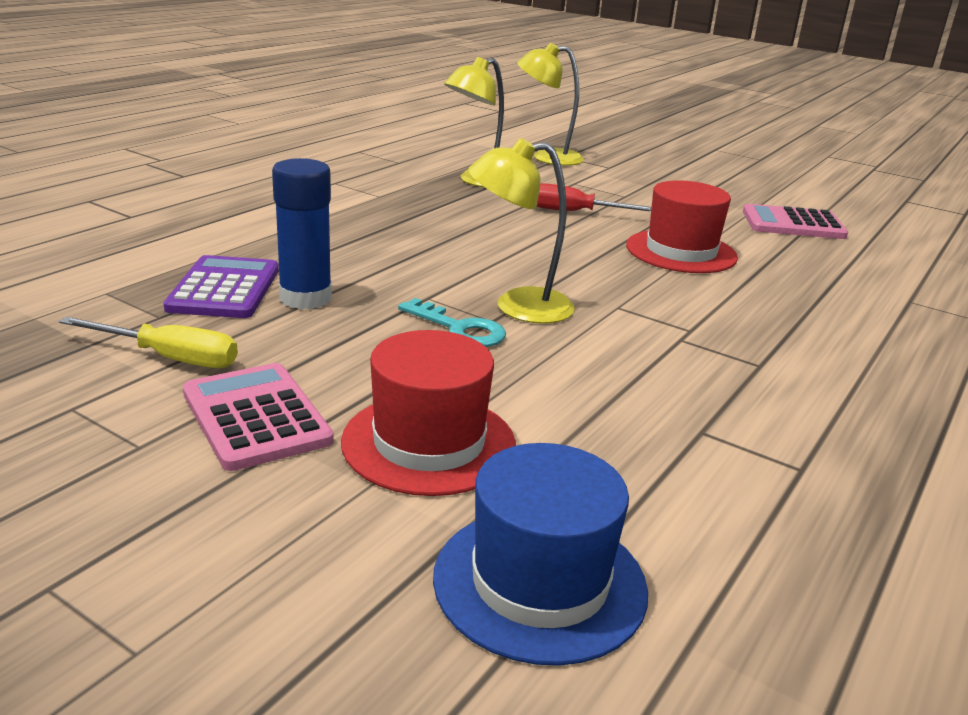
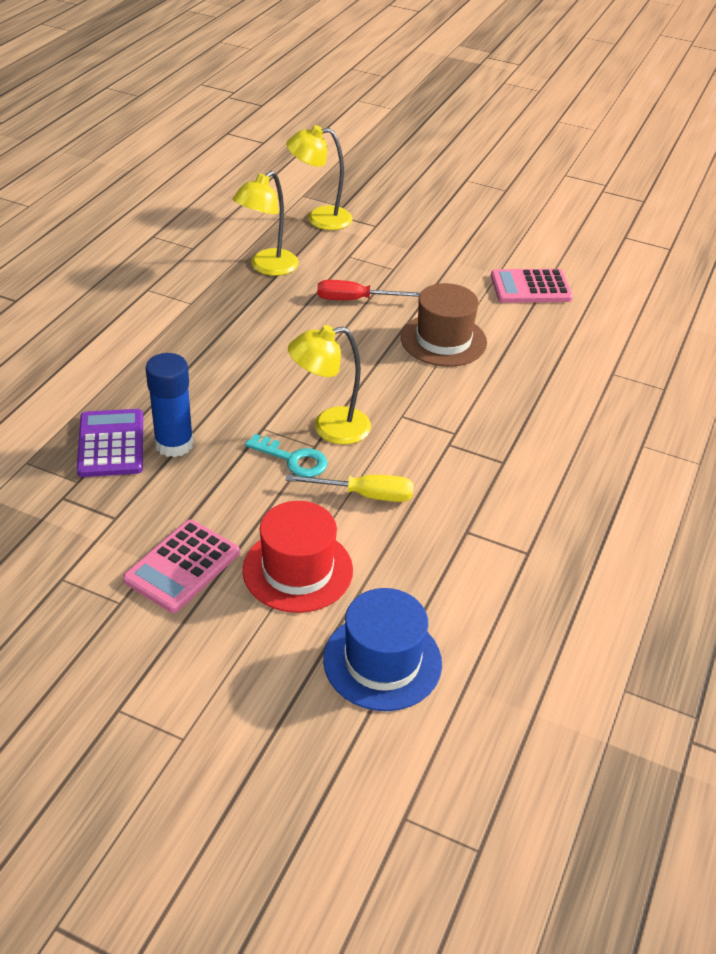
camera: 10 degrees left, 15 degrees up
(170, 358) = (104, 522): yellow screwdriver -> yellow screwdriver (365, 495)
(256, 417) = (182, 566): pink calculator -> pink calculator turned 105 degrees counterclockwise
(681, 251) = (443, 340): red hat -> brown hat

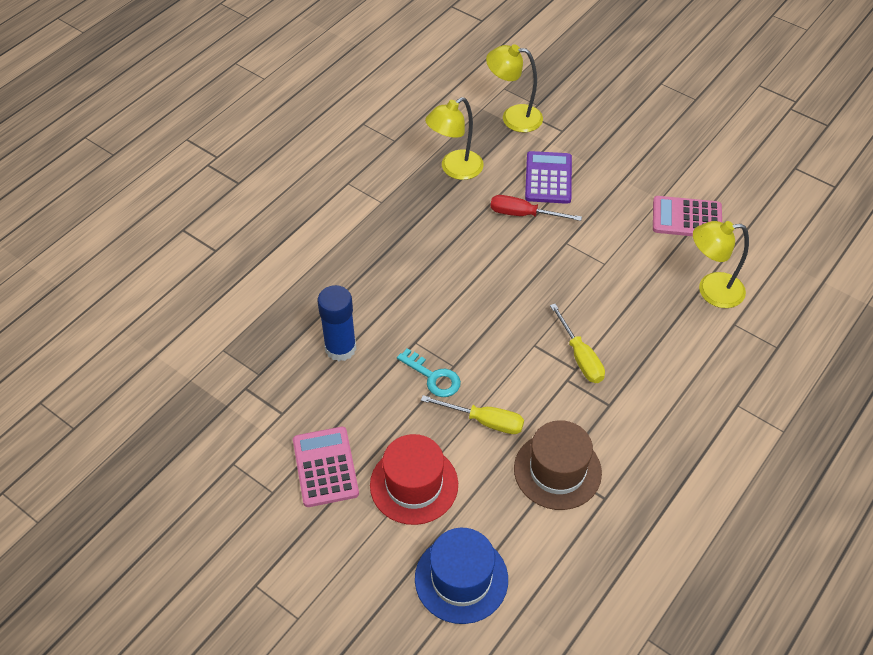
camera: 15 degrees right, 10 degrees up
(111, 444) = (291, 341): purple calculator -> purple calculator (548, 178)
(182, 566) = (325, 467): pink calculator -> pink calculator turned 120 degrees clockwise
(329, 428) = (470, 349): yellow lamp -> yellow lamp (711, 291)
(443, 340) = (591, 268): brown hat -> brown hat (557, 470)
(456, 421) = (580, 357): none -> yellow screwdriver

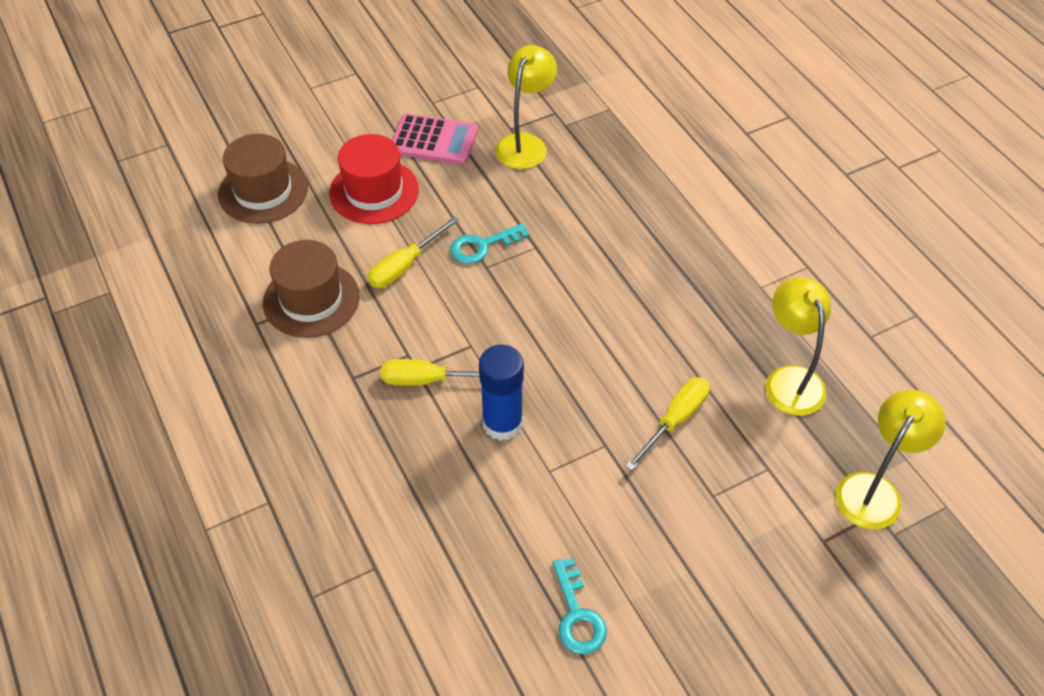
camera: 115 degrees right, 0 degrees up
(340, 348) = (562, 188): blue glue stick -> blue glue stick (502, 423)
(461, 579) = (263, 191): blue hat -> brown hat
(523, 214) = (675, 420): red screwdriver -> yellow screwdriver
(548, 178) = (730, 478): purple calculator -> none
(687, 218) = (577, 615): pink calculator -> turquoise key
(711, 291) = (439, 571): yellow lamp -> yellow lamp (525, 144)

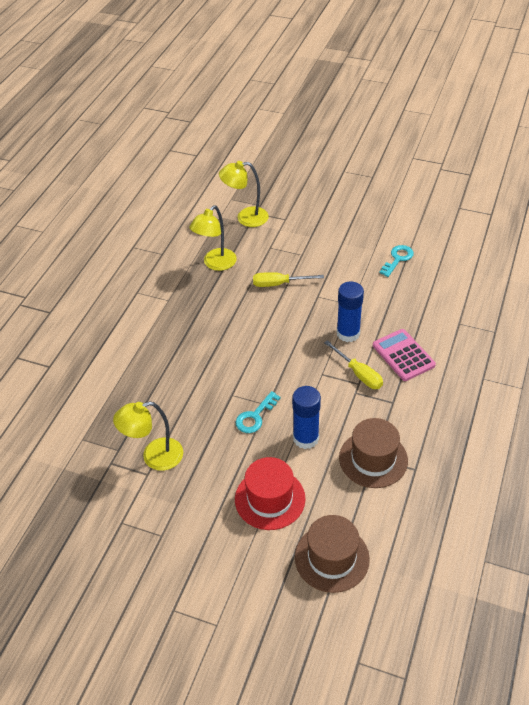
camera: 130 degrees left, 5 degrees down
(405, 266) = (306, 438): yellow screwdriver -> blue glue stick
(434, 140) = (196, 505): pink calculator -> pink calculator (403, 355)
(482, 246) = (255, 416): turquoise key -> turquoise key turned 105 degrees clockwise

